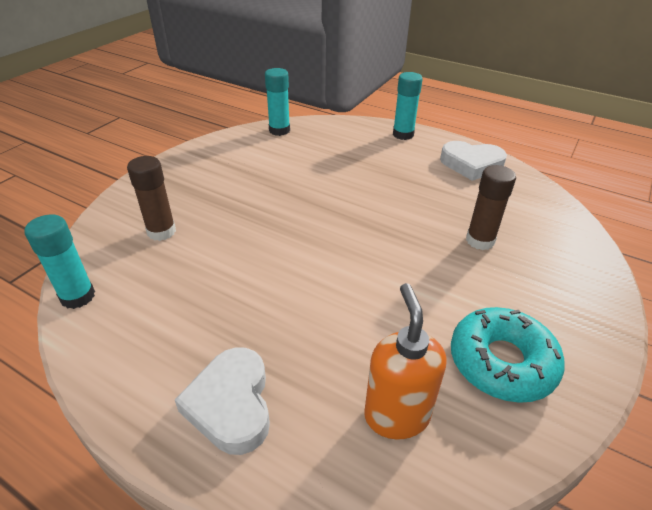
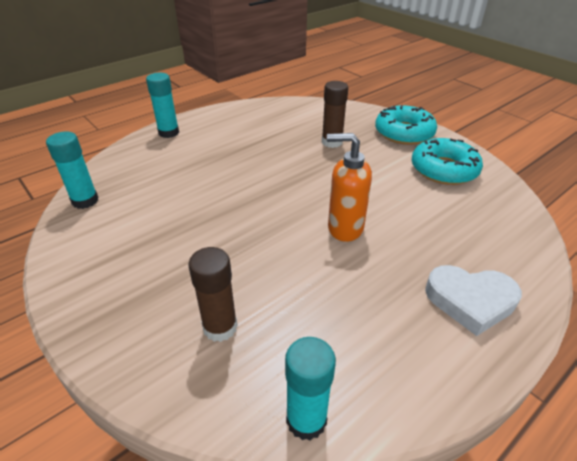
camera: 70 degrees left, 0 degrees up
(396, 415) = (482, 221): orange soap dispenser -> orange soap dispenser (344, 228)
(471, 164) = (240, 117): white heart -> none
(570, 306) = (404, 133): none -> turquoise donut

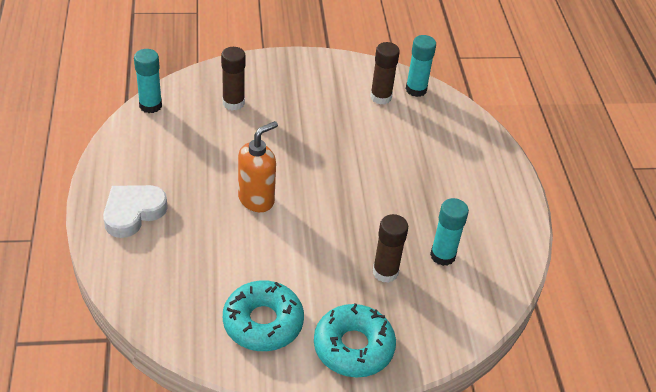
camera: 120 degrees right, 5 degrees up
(115, 217) = (380, 97): none -> brown glue stick
(168, 132) = (498, 167): turquoise glue stick -> turquoise glue stick (442, 255)

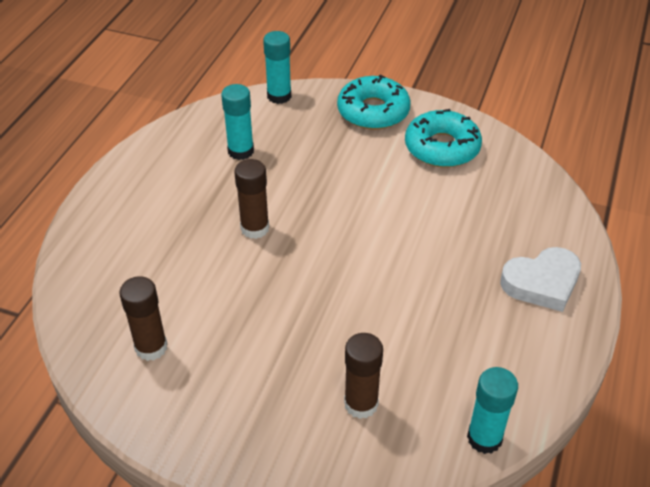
camera: 150 degrees left, 0 degrees up
(256, 199) = (395, 257): orange soap dispenser -> none
(385, 272) = (306, 153): brown glue stick -> brown glue stick (255, 228)
(416, 89) = (93, 344): turquoise glue stick -> turquoise glue stick (279, 96)

